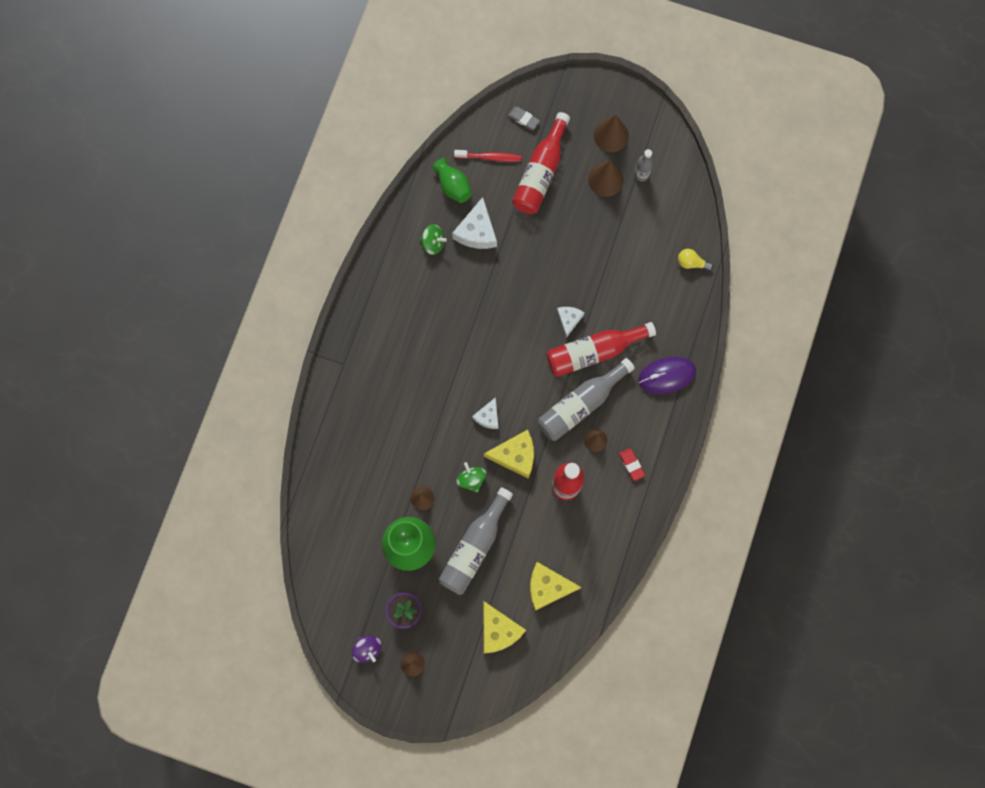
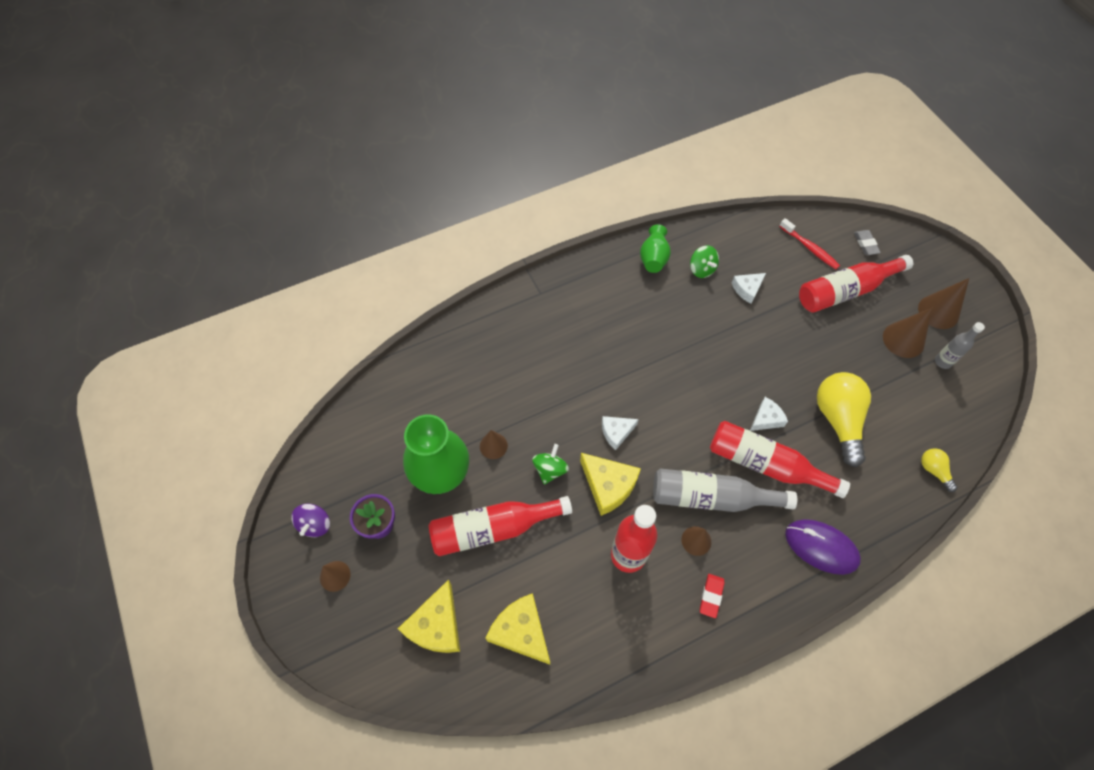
camera: 45 degrees right, 15 degrees down
(453, 186) = (758, 244): green vase -> green vase (653, 258)
(474, 547) = (493, 529): grey bottle -> red bottle
(477, 231) = (747, 289): white cheese -> white cheese, size x0.61
(611, 279) = (838, 420): none -> yellow light bulb

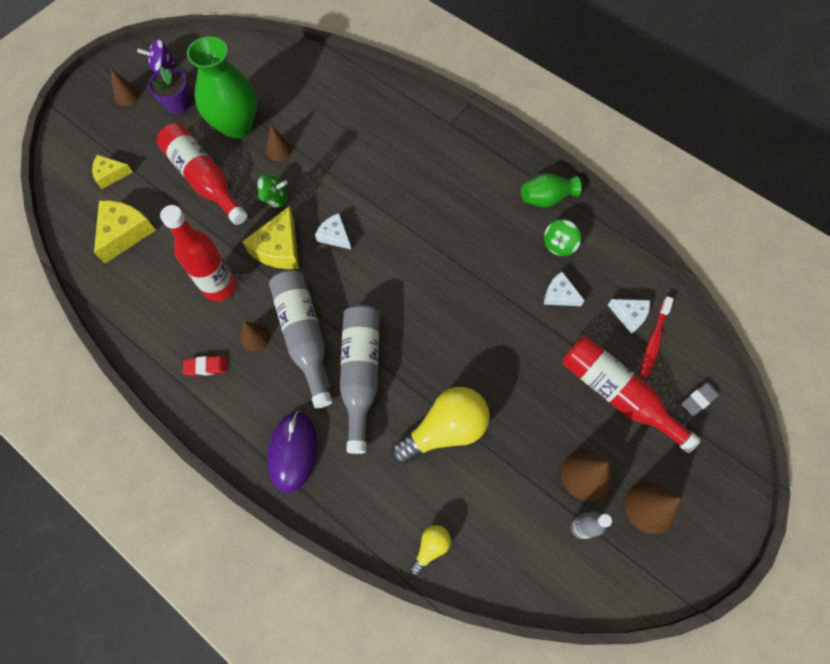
camera: 65 degrees right, 5 degrees up
(436, 625) = (111, 174): yellow cheese -> yellow cheese, size x0.61
(766, 419) = (412, 359): white cheese -> white cheese (629, 315)
(766, 464) = (360, 374): red bottle -> grey bottle

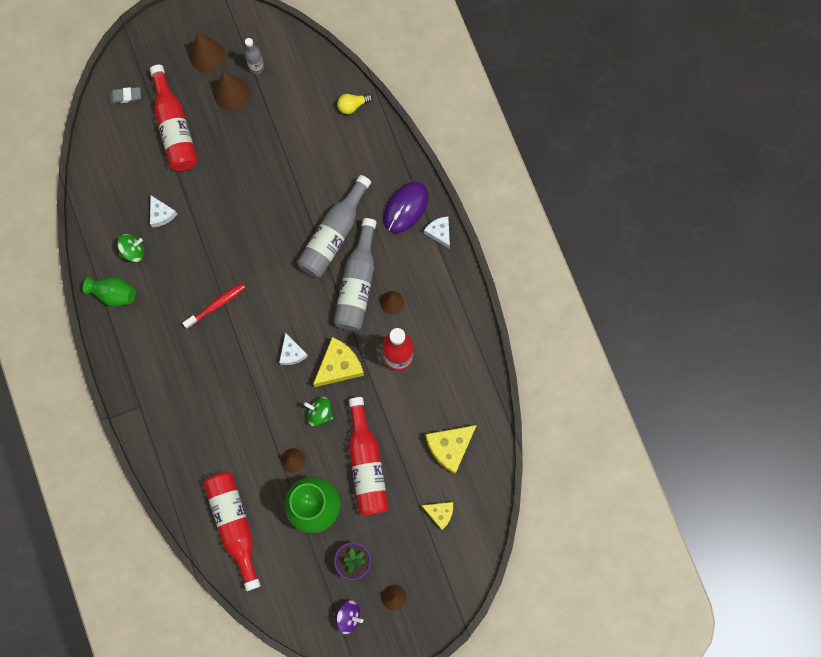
camera: 150 degrees left, 10 degrees up
(206, 367) = (435, 299): red eraser -> none
(303, 81) = (234, 524): none -> red bottle
(445, 430) = (300, 167): yellow light bulb -> none
(629, 315) = (125, 173): white cheese -> white cheese (439, 232)
(653, 341) = (123, 147): red toothbrush -> red toothbrush (216, 305)

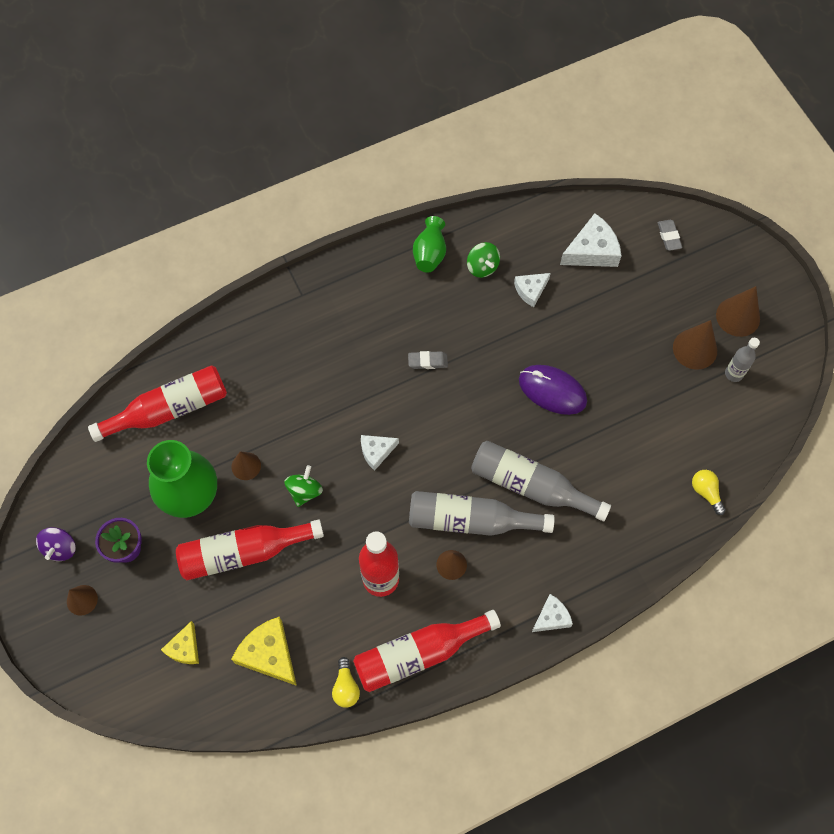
camera: 85 degrees right, 10 degrees down
(130, 160) = (592, 251): none -> white cheese
(175, 128) = (639, 292): red bottle -> red bottle (419, 653)
(216, 305) = (427, 361): red toothbrush -> grey eraser
(339, 366) = (364, 508): yellow cheese -> none
(405, 208) = (579, 571): purple mouse -> purple mouse (552, 391)
(479, 390) = (346, 687): none -> yellow light bulb

